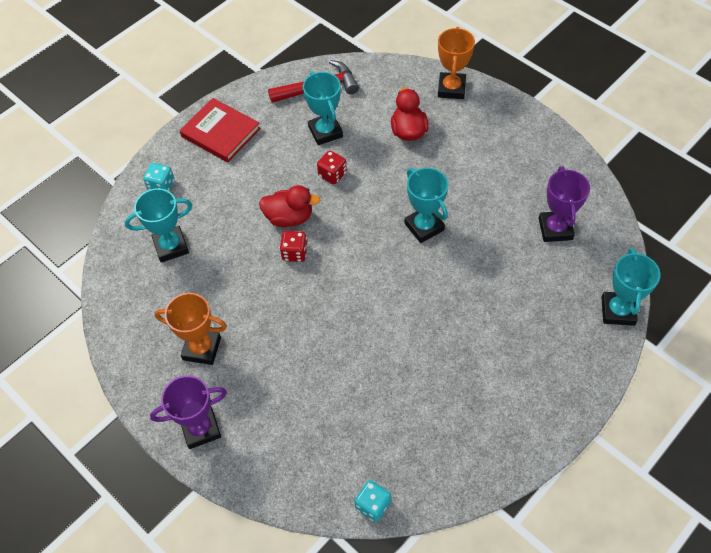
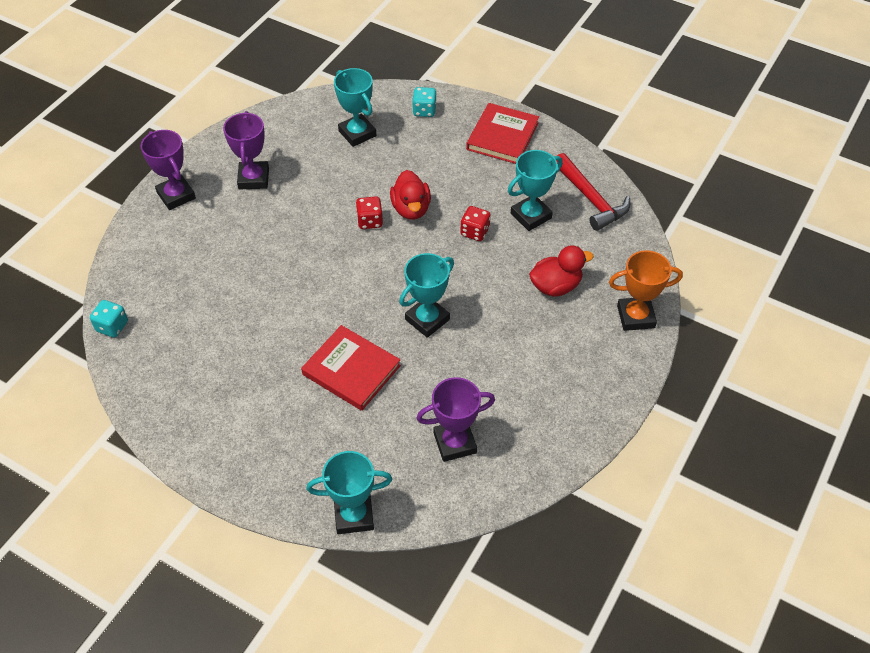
camera: 75 degrees right, 5 degrees down
(202, 348) = (253, 178): orange trophy -> purple trophy
(468, 292) = (351, 370): none -> red book

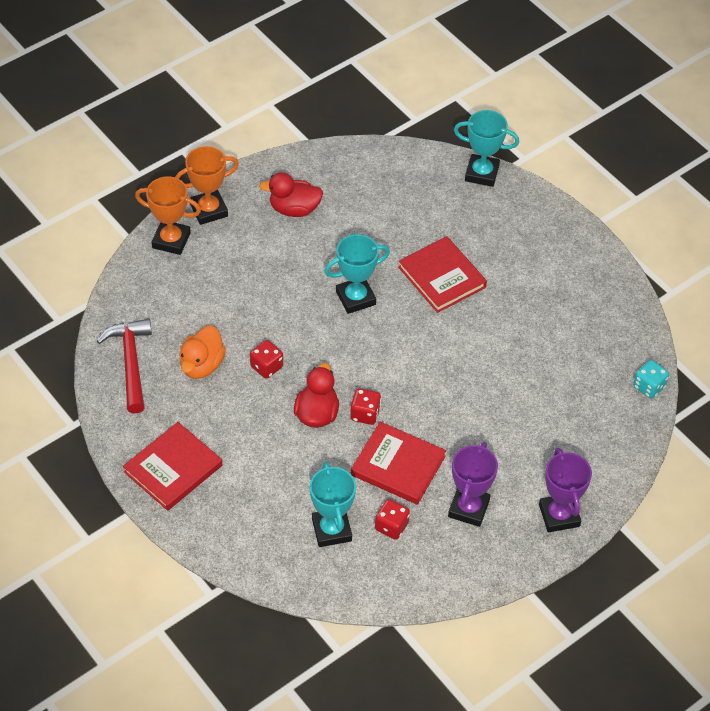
camera: 160 degrees left, 0 degrees up
(311, 149) = (391, 526): none -> red dice
(324, 191) = (398, 465): none -> red book
(424, 111) = (240, 535): turquoise dice -> none
(455, 443) = (381, 196): purple trophy -> none
(531, 216) = (202, 365): turquoise trophy -> orange duck
(555, 286) = (223, 289): red duck -> red duck (294, 209)
(622, 361) = (209, 210): none -> orange trophy

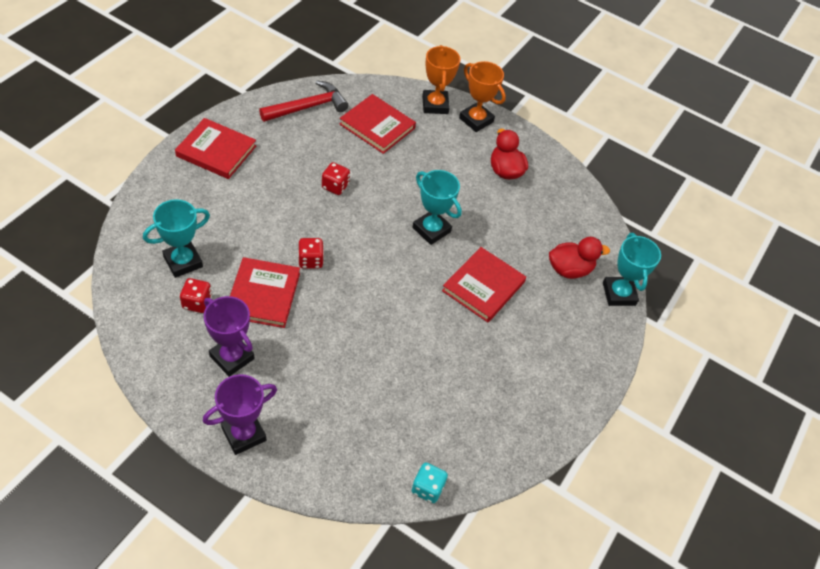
camera: 65 degrees right, 0 degrees up
(186, 304) = (377, 126): none -> red book
(202, 365) = (321, 147): orange duck -> none
(317, 414) = (299, 228): red duck -> red duck (569, 269)
(468, 508) = (232, 357): purple trophy -> purple trophy turned 45 degrees clockwise

